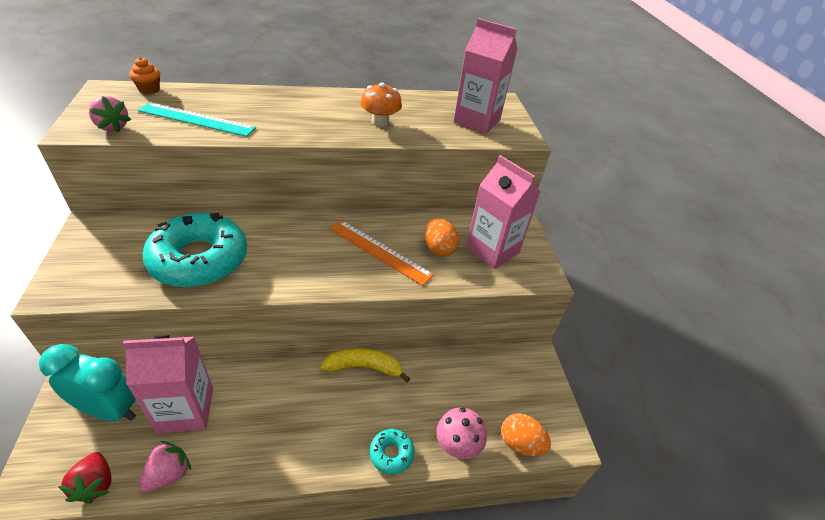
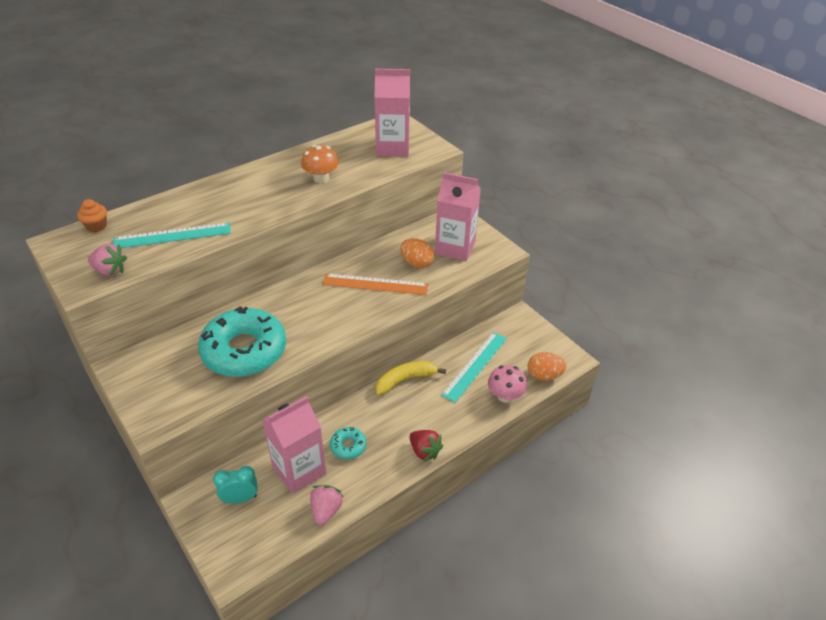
camera: 25 degrees left, 0 degrees up
(95, 484) = (279, 543): red strawberry -> red strawberry (424, 451)
(109, 410) = (240, 498): turquoise clock -> turquoise clock, size x0.61
(391, 454) = (466, 422): turquoise donut -> turquoise donut (348, 446)
(448, 389) = (475, 366): none -> turquoise ruler

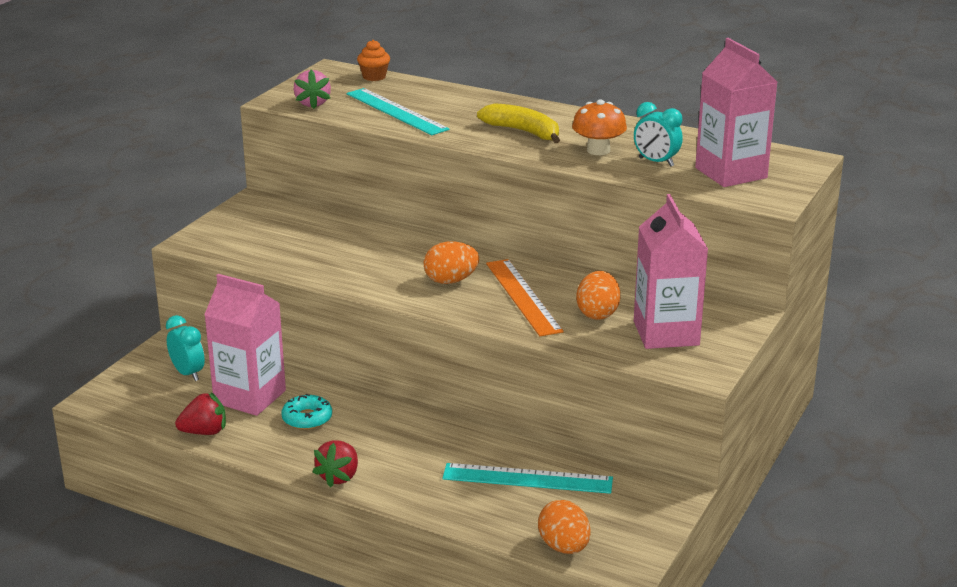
camera: 65 degrees right, 15 degrees down
(244, 351) = (331, 253): turquoise donut -> none
(326, 510) = (204, 432): pink strawberry -> red strawberry
(331, 307) = (450, 281): none -> orange egg
(356, 165) = (656, 162): none -> turquoise clock
(405, 380) = (450, 428): yellow banana -> yellow banana (523, 132)
(505, 396) = (490, 519): pink mushroom -> none

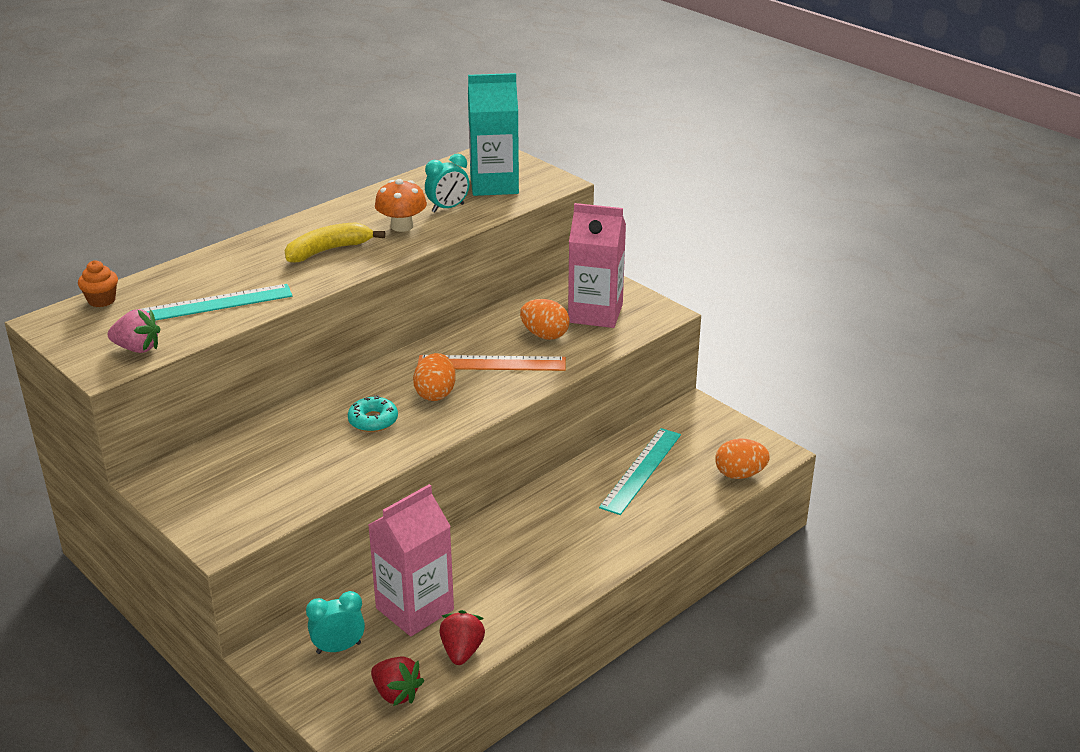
camera: 70 degrees left, 5 degrees up
(307, 418) = (478, 577): turquoise donut -> turquoise donut (373, 420)
(339, 477) = (587, 574): red strawberry -> red strawberry (396, 693)
(731, 173) = (494, 185): pink carton -> turquoise carton

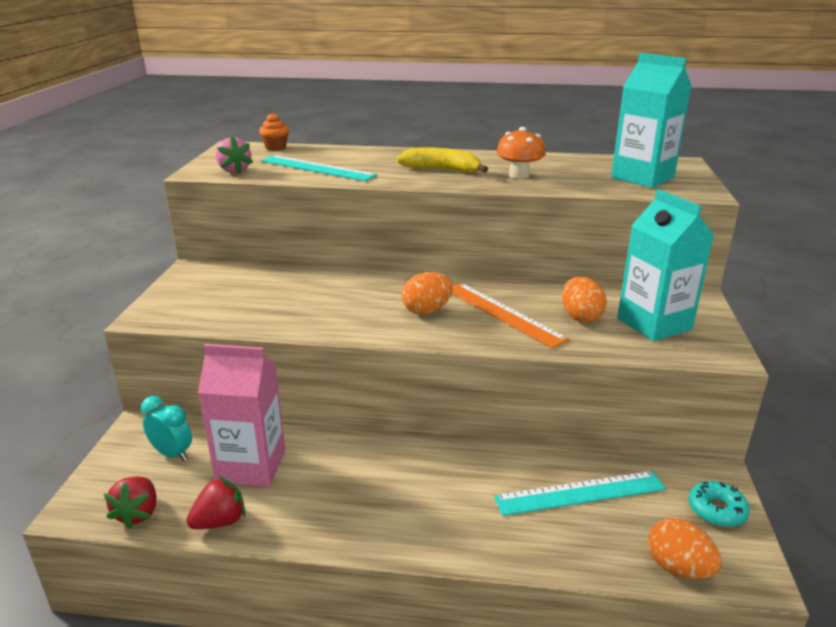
camera: 50 degrees right, 5 degrees down
(373, 420) = (357, 304): turquoise donut -> turquoise donut (716, 510)
(448, 208) = (575, 177): turquoise clock -> none
(595, 313) = (654, 324): pink carton -> turquoise carton

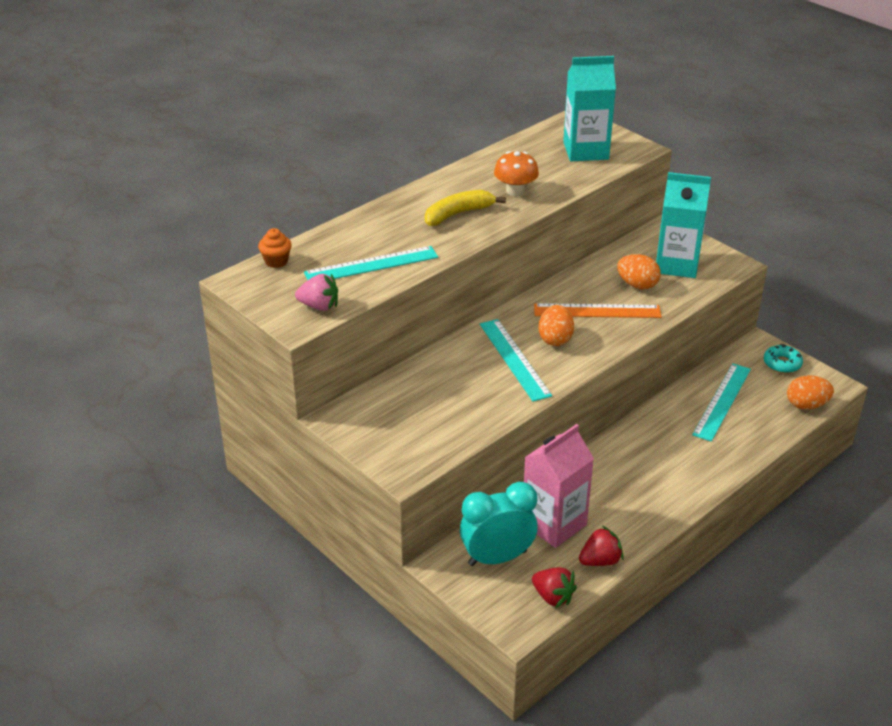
camera: 50 degrees left, 10 degrees up
(172, 454) = (497, 558): turquoise clock -> turquoise clock, size x1.65
(220, 521) = (600, 561): red strawberry -> red strawberry turned 60 degrees clockwise
(368, 304) = (514, 359): none -> turquoise ruler

